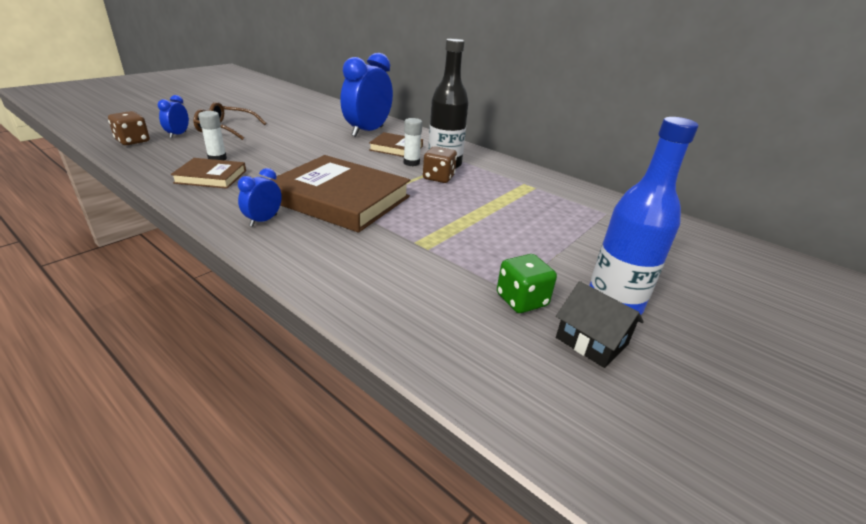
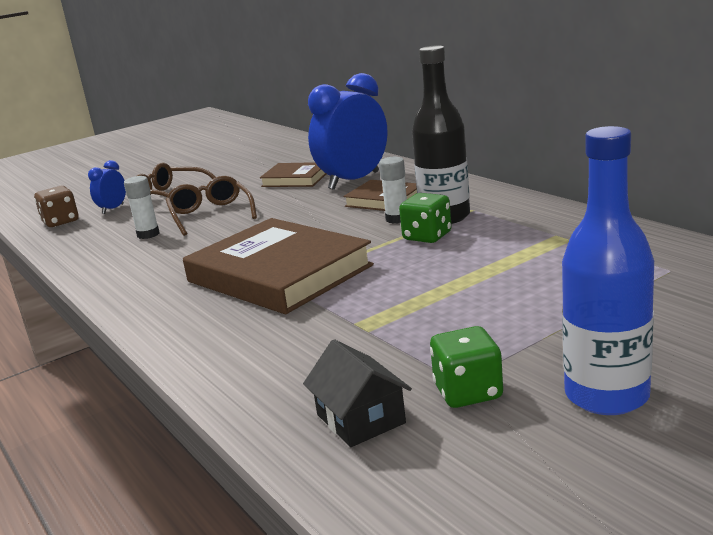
camera: 20 degrees right, 10 degrees down
(211, 177) = (133, 257): brown book -> brown book (295, 179)
(263, 220) = (176, 305): blue clock -> none
(265, 147) = (210, 214): none -> brown glasses
(438, 178) = (427, 236): brown dice -> green dice
(591, 341) = (543, 443): black house -> black house (361, 419)

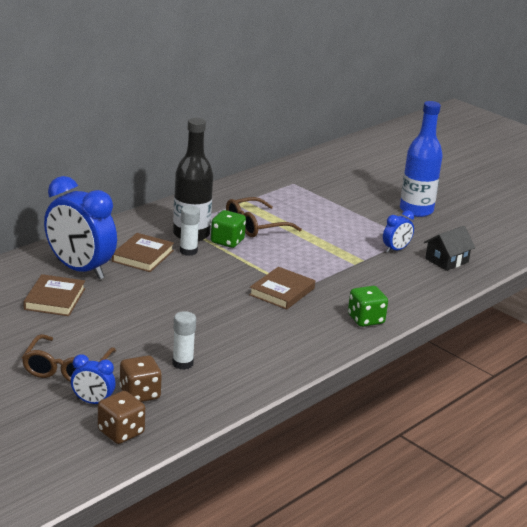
camera: 105 degrees left, 5 degrees up
(110, 223) = (140, 394): none -> brown dice
(210, 214) = (140, 336): brown glasses -> brown glasses (255, 226)
(279, 274) = (282, 291): brown book -> brown book, size x0.51
(408, 363) = (396, 249): none -> blue clock
(468, 392) = (419, 237): green dice -> green dice (365, 319)

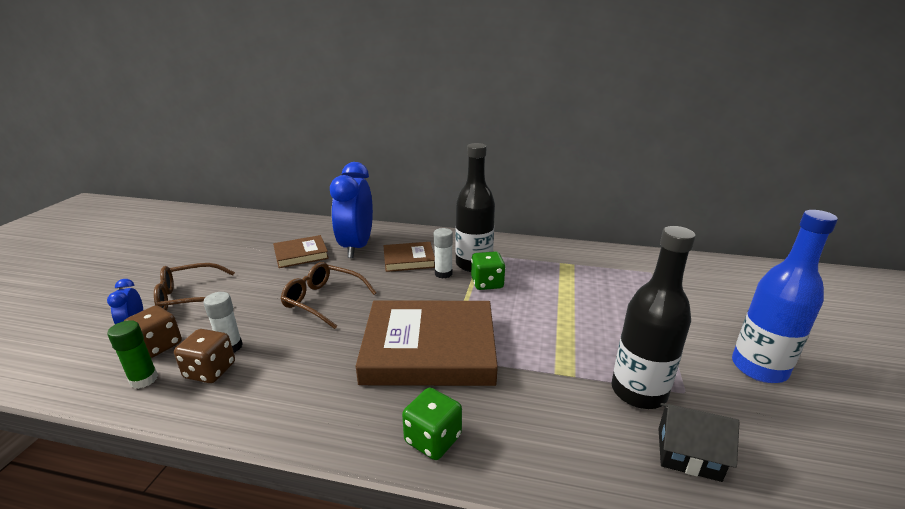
camera: 60 degrees right, 0 degrees up
(121, 432) = (79, 362): brown dice -> brown dice (210, 370)
(185, 405) = (144, 379): none -> green glue stick
(255, 226) = (536, 285): brown glasses -> brown glasses (323, 300)
(282, 291) = (429, 348): brown book -> brown book, size x1.95
(396, 249) = (638, 392): blue clock -> black bottle

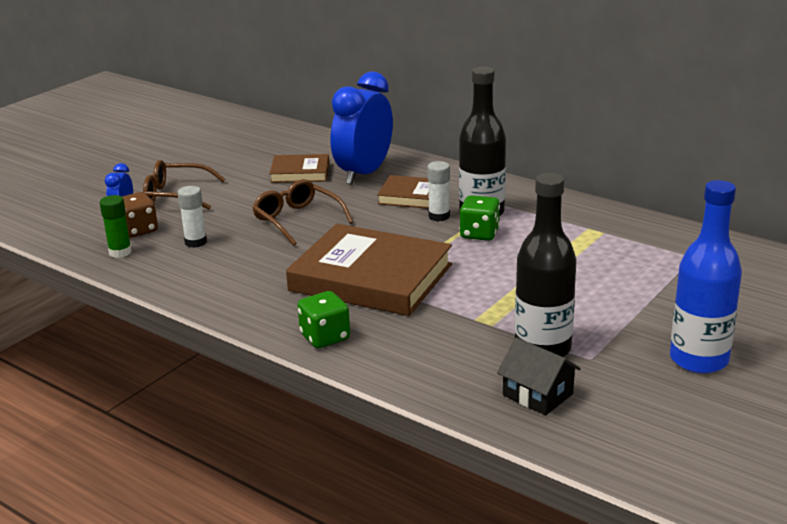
camera: 25 degrees right, 0 degrees up
(210, 370) = (172, 256): brown dice -> none

